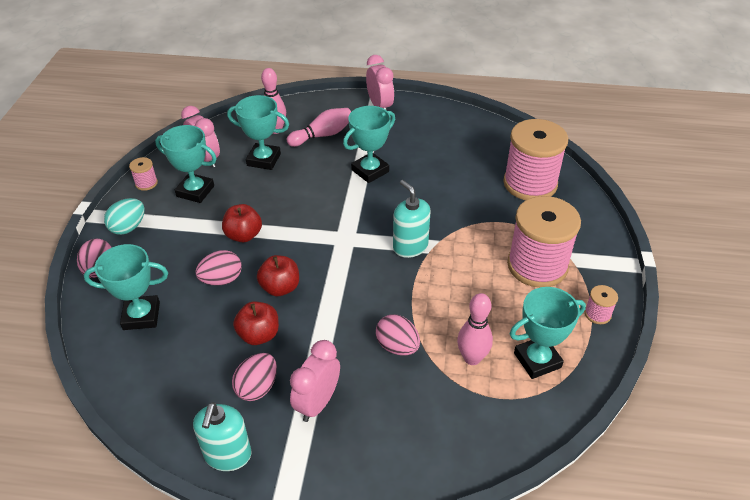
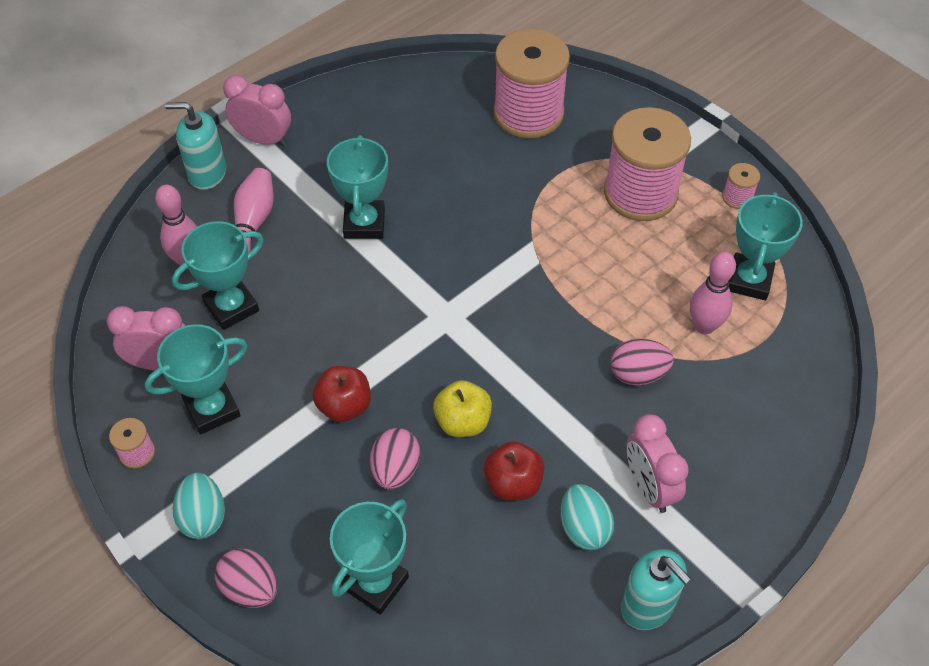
camera: 50 degrees left, 10 degrees up
(257, 387) = (584, 528): pink egg -> turquoise egg
(280, 288) = (463, 422): red apple -> yellow apple
(410, 246) = (516, 270): turquoise soap dispenser -> turquoise soap dispenser (207, 173)

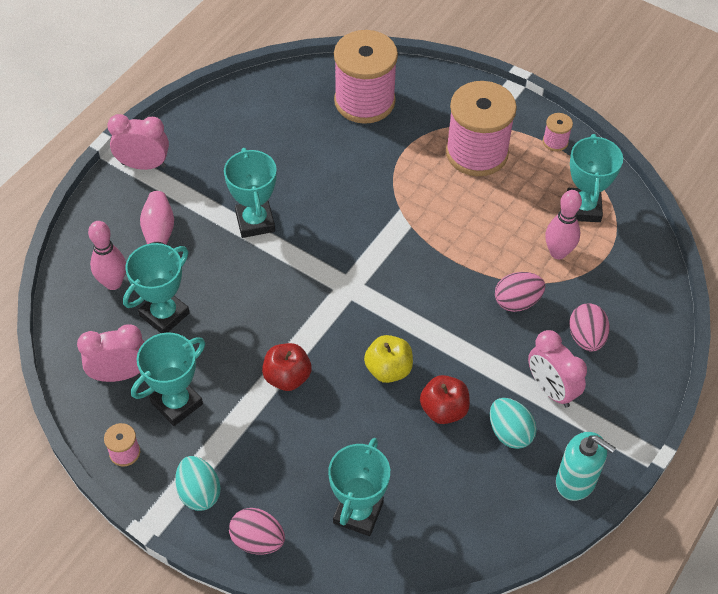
camera: 15 degrees left, 0 degrees up
(207, 173) = (104, 204): turquoise soap dispenser -> none
(395, 470) = (346, 420): pink egg -> pink egg (586, 338)

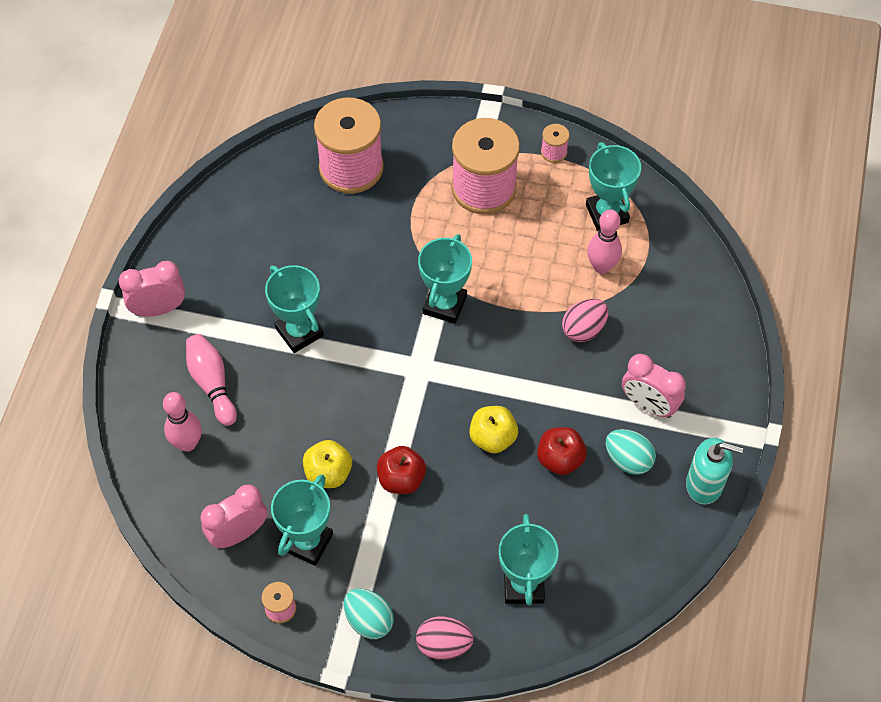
camera: 20 degrees left, 5 degrees up
(164, 314) = (254, 458): turquoise trophy -> turquoise trophy (444, 305)
(224, 350) = (328, 473): none -> yellow apple
(586, 338) = (660, 343): pink egg -> none

